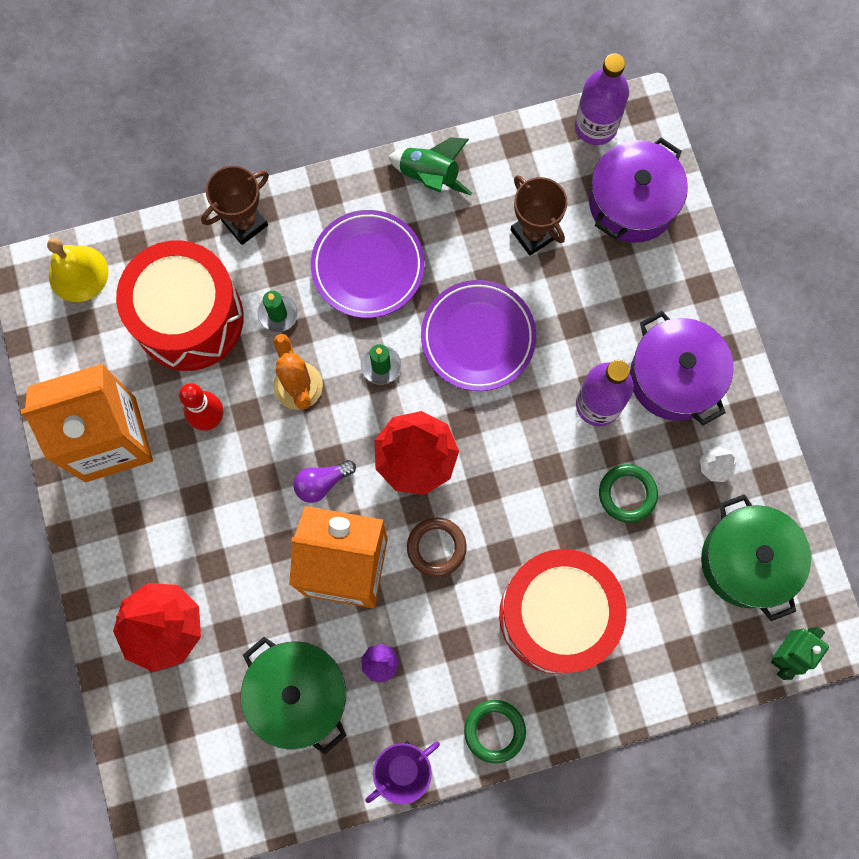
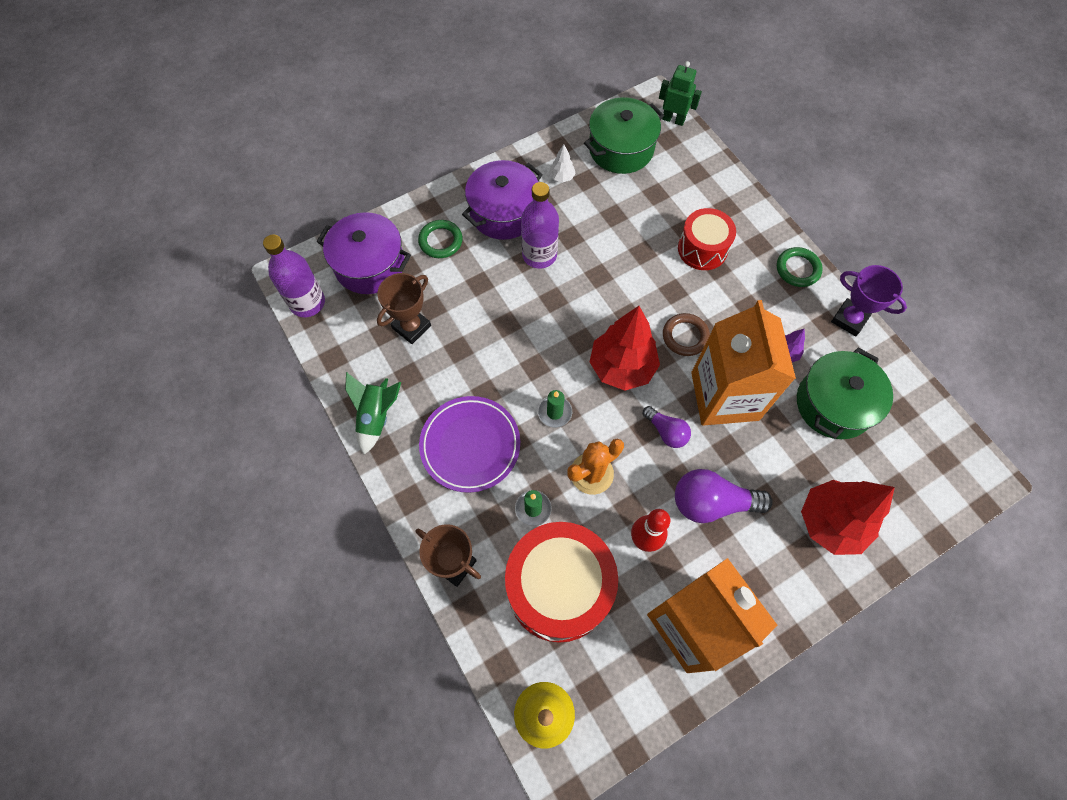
camera: 105 degrees left, 10 degrees down
(226, 504) = (712, 503): none -> purple light bulb
(478, 337) = (510, 346): purple plate -> none
(556, 615) = (702, 249): red drum -> red drum, size x0.58
(627, 494) = (600, 224): green ring -> green ring (440, 241)

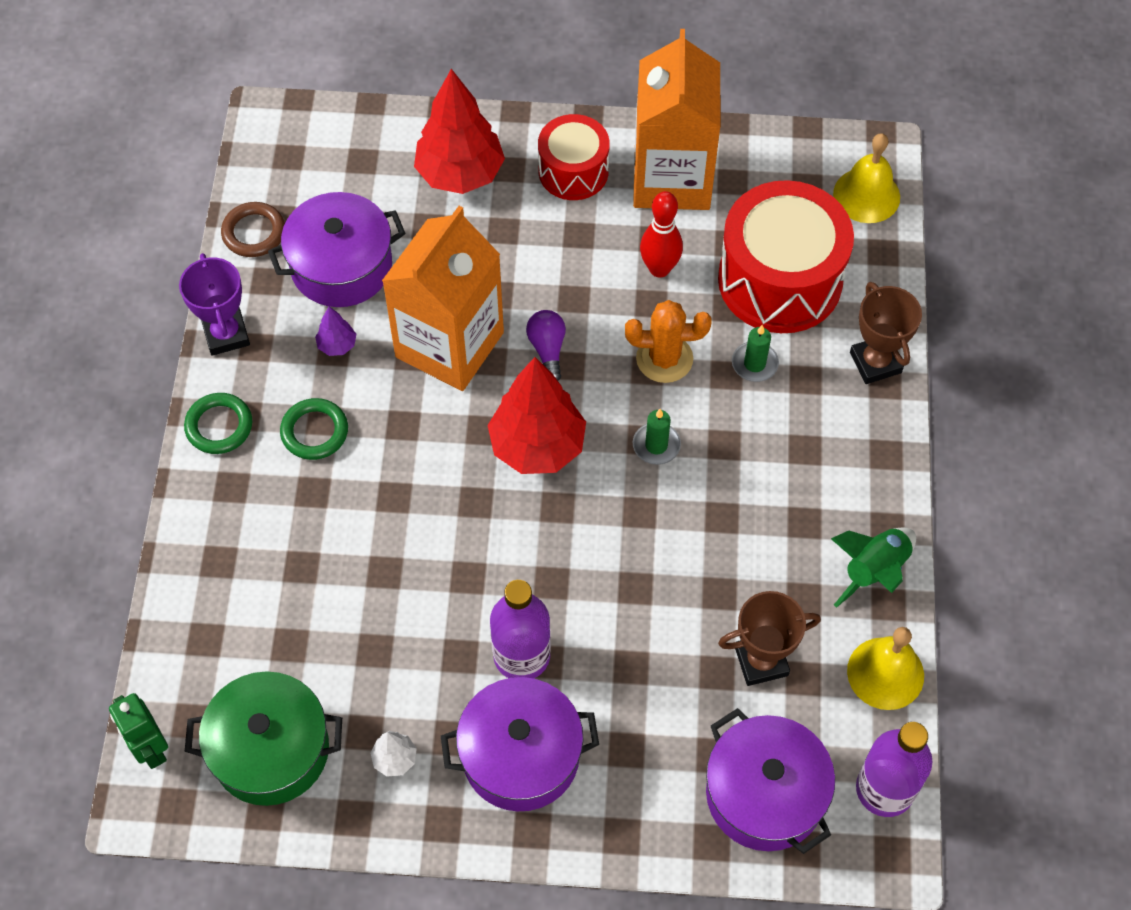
camera: 145 degrees left, 5 degrees down
(338, 362) = (885, 673): none -> yellow bell
(440, 241) = (641, 767): green ring -> green ring (314, 431)
(470, 445) = (780, 469): purple plate -> none
(685, 336) = (431, 434): brown ring -> brown ring (254, 232)
(702, 249) = (306, 526): red drum -> red drum (573, 171)
(712, 503) = (561, 258): purple light bulb -> none
(833, 404) = (341, 266): green pot -> purple pot

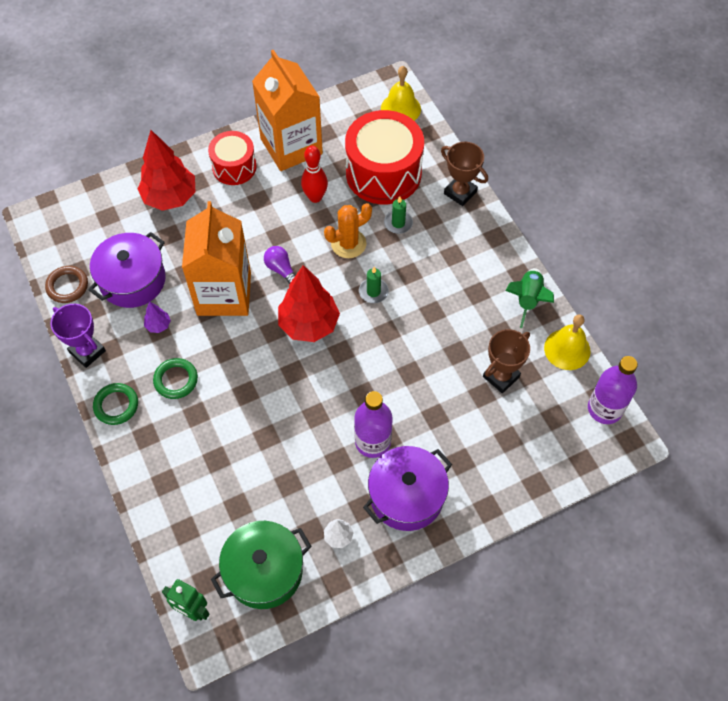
camera: 30 degrees left, 0 degrees up
(764, 794) = (547, 445): purple pot -> none

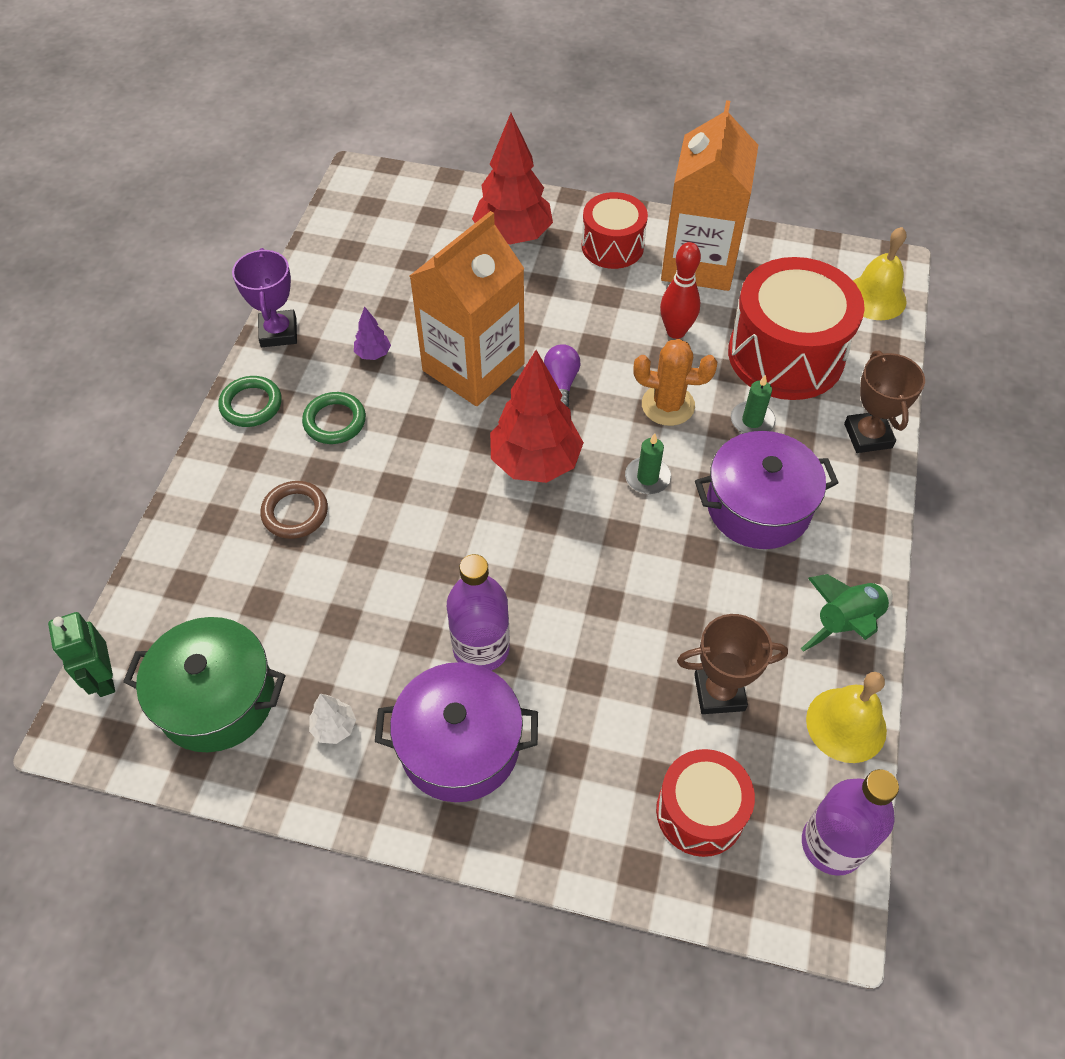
camera: 40 degrees right, 5 degrees down
(67, 286) = (324, 258): brown ring -> brown ring (295, 513)
(132, 280) = (393, 293): purple pot -> purple pot (758, 507)
(539, 439) = (700, 812): none -> red drum

